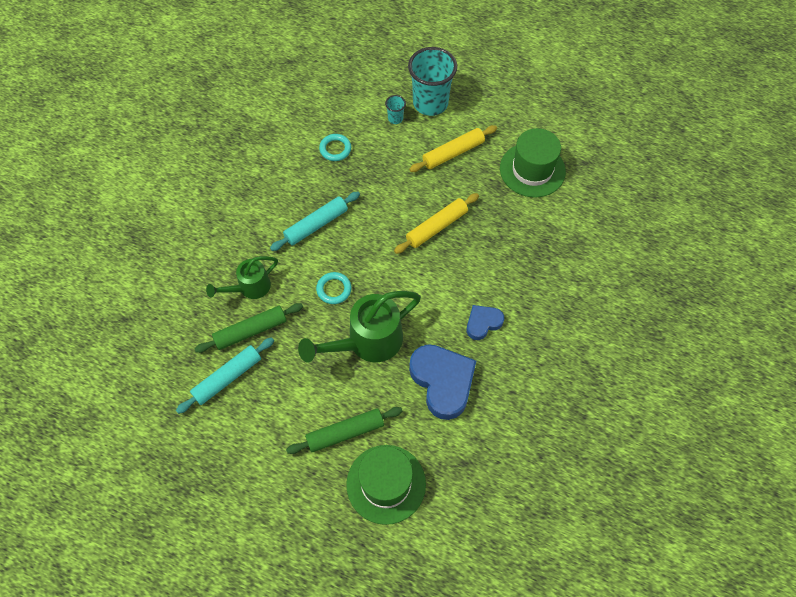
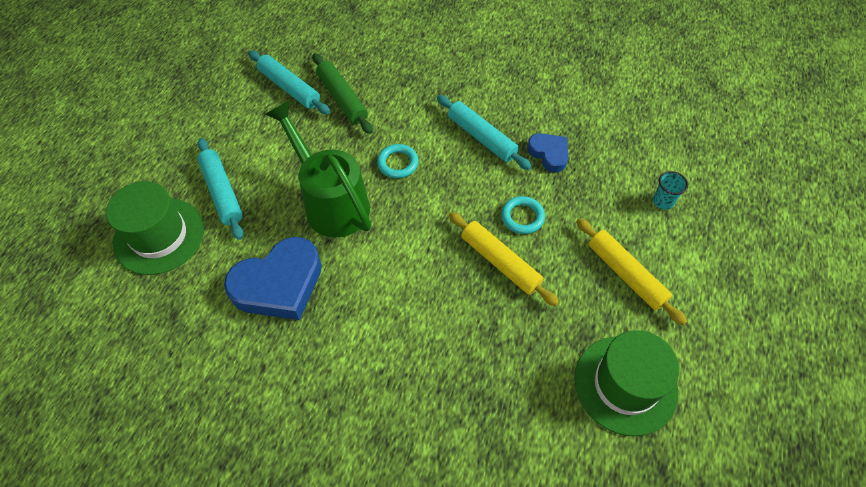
camera: 85 degrees right, 5 degrees down
(250, 288) = (393, 91): green watering can -> none
(335, 149) = (594, 143): turquoise ring -> turquoise ring (522, 217)
(345, 432) = (222, 192): green rolling pin -> turquoise rolling pin
(430, 103) = (703, 240): turquoise cup -> none
(483, 323) = (361, 326): blue heart -> blue heart (549, 154)

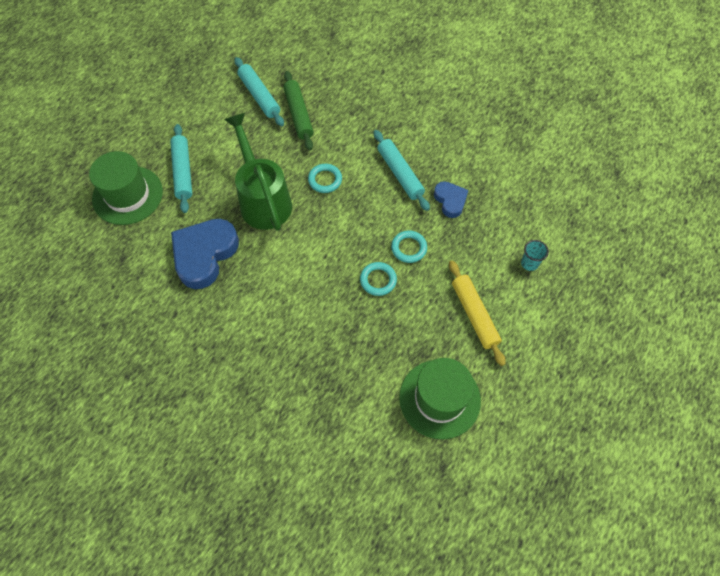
camera: 15 degrees right, 5 degrees up
(279, 284) = (204, 255): blue heart -> blue heart turned 135 degrees clockwise
(500, 262) = (378, 280): yellow rolling pin -> turquoise ring

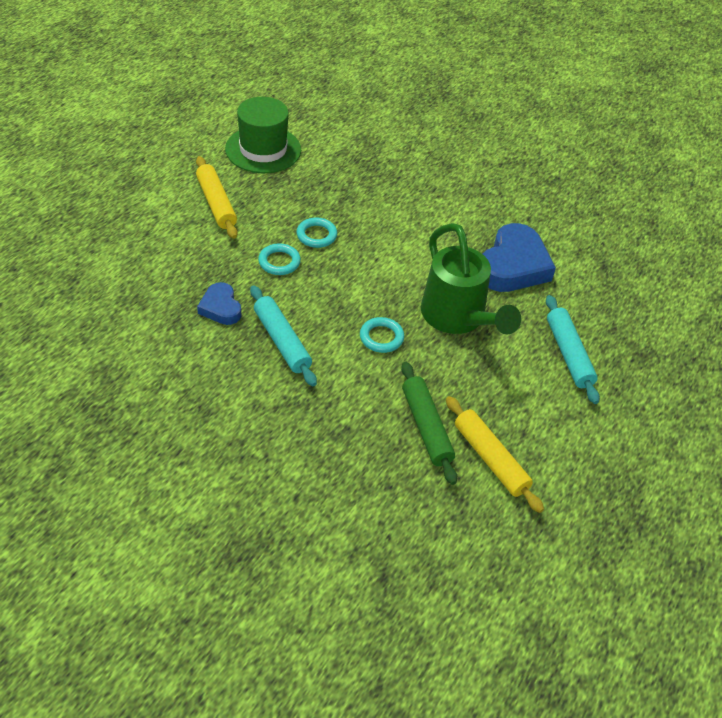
camera: 175 degrees right, 15 degrees down
(127, 195) = (627, 329): green hat -> none
(259, 96) = (490, 459): turquoise rolling pin -> yellow rolling pin
(529, 263) = (142, 242): turquoise cup -> none

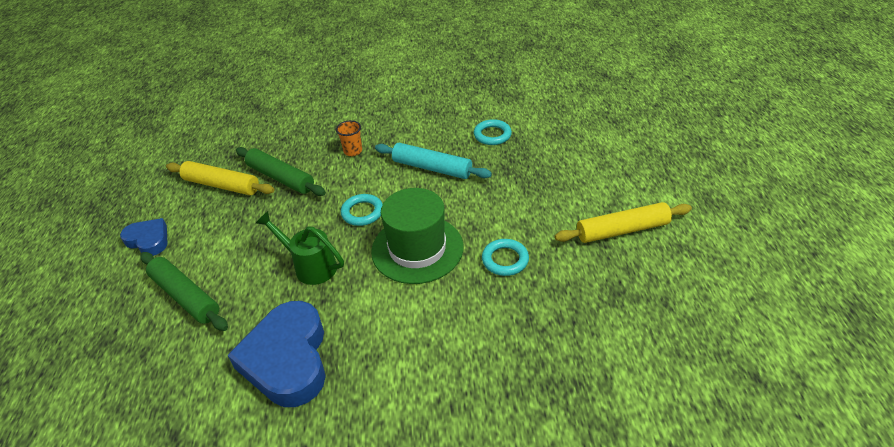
camera: 150 degrees right, 5 degrees down
(216, 203) = (622, 230): yellow rolling pin -> yellow rolling pin turned 45 degrees counterclockwise
(220, 307) = (500, 162): blue heart -> blue heart (148, 240)
(263, 149) = (678, 318): green hat -> green hat (417, 249)
(279, 262) = (504, 217): turquoise ring -> turquoise ring (492, 135)
(332, 413) = (353, 151): none -> orange cup
(457, 318) = (310, 266): green watering can -> green watering can, size x0.60
(568, 354) = (185, 296): turquoise rolling pin -> green rolling pin

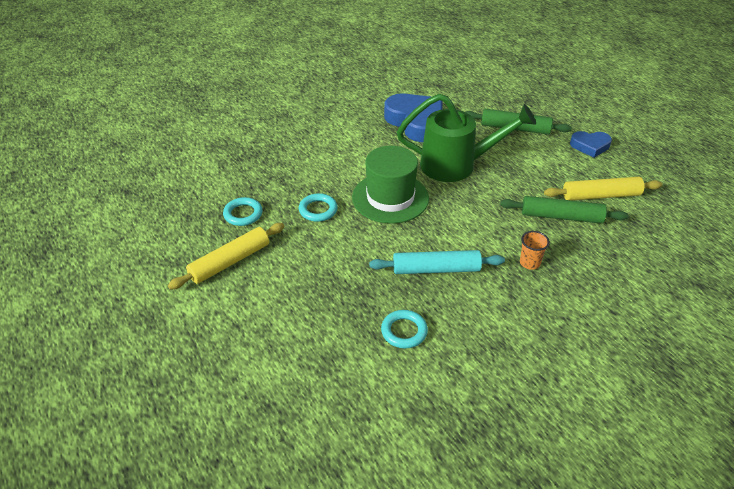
camera: 150 degrees right, 0 degrees up
(310, 266) = (456, 165): green watering can -> green watering can, size x1.67
(362, 212) = (458, 210): turquoise ring -> turquoise ring (243, 214)

